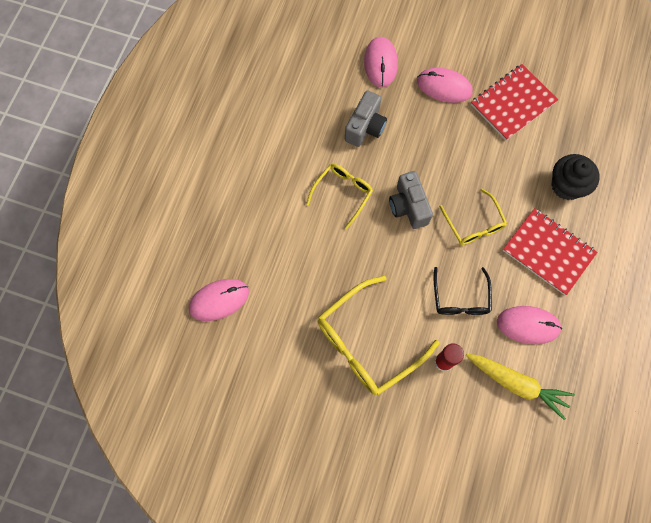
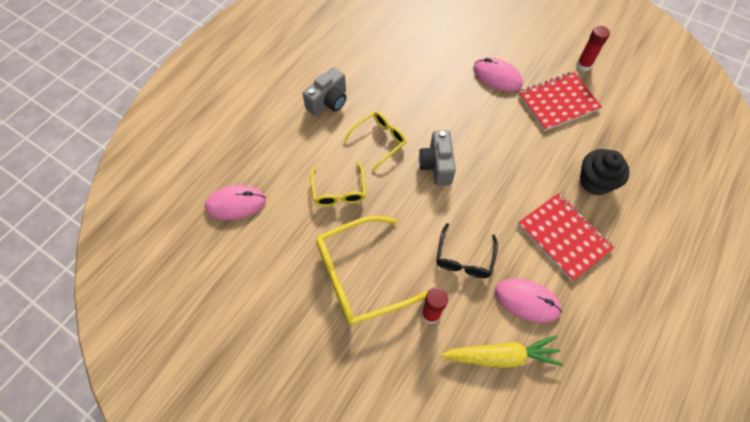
camera: 15 degrees right, 10 degrees down
(365, 127) = (416, 93): grey camera -> grey camera (328, 102)
(380, 63) = (445, 47): pink mouse -> none
(473, 224) = (495, 194): yellow glasses -> yellow glasses (339, 191)
(516, 384) = (501, 356): yellow carrot -> yellow carrot turned 45 degrees counterclockwise
(530, 51) = (583, 65): none -> red glue stick

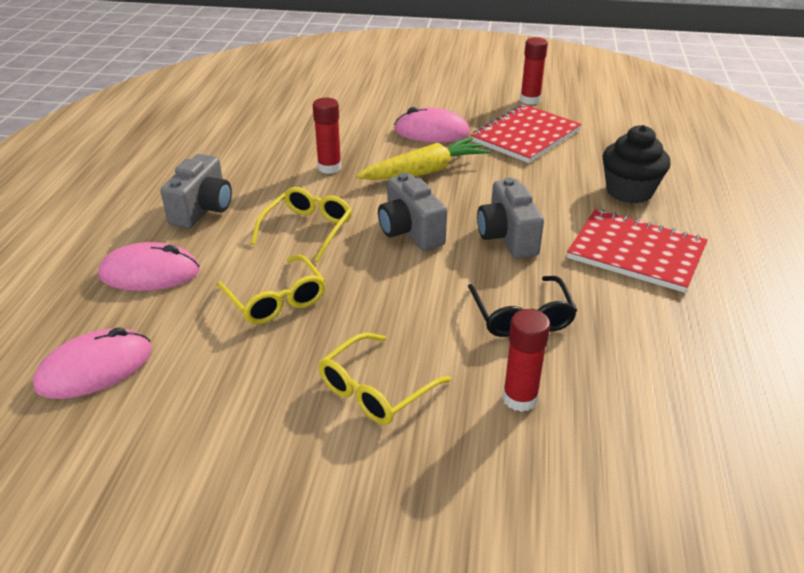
camera: 25 degrees left, 25 degrees down
(361, 276) = (376, 390): yellow glasses -> yellow glasses, size x0.58
(416, 90) = (329, 167): none -> red glue stick
(491, 193) = (507, 237): none -> grey camera
(501, 356) = (662, 411): yellow carrot -> yellow carrot (424, 172)
(527, 301) = (645, 334): pink mouse -> pink mouse (150, 273)

